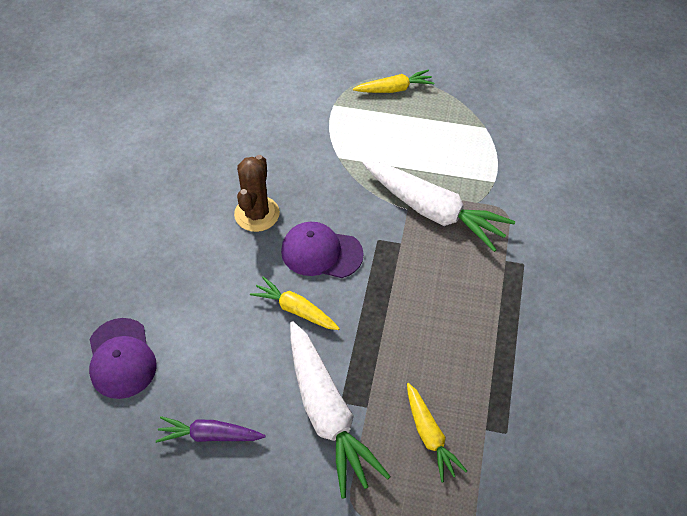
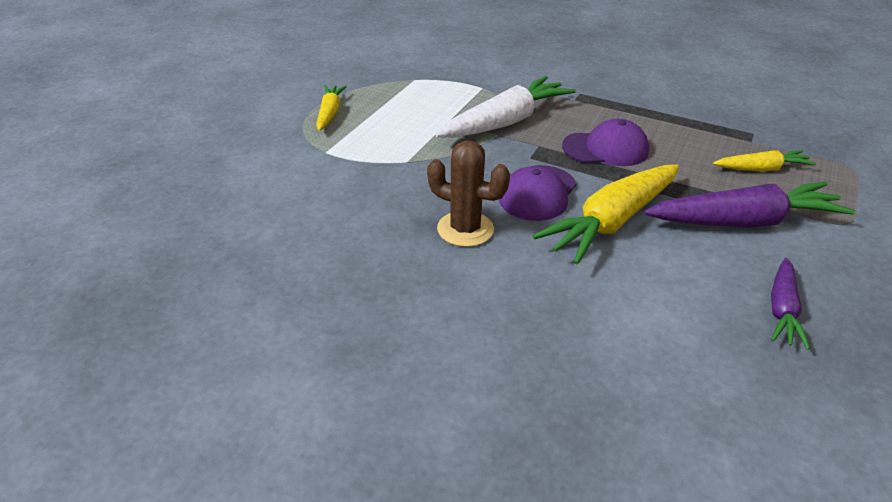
camera: 75 degrees left, 15 degrees down
(121, 358) = (672, 380): purple cap -> purple cap (605, 149)
(295, 310) = (612, 222): yellow carrot -> yellow carrot, size x1.83
(327, 413) = (744, 221): white carrot -> purple carrot

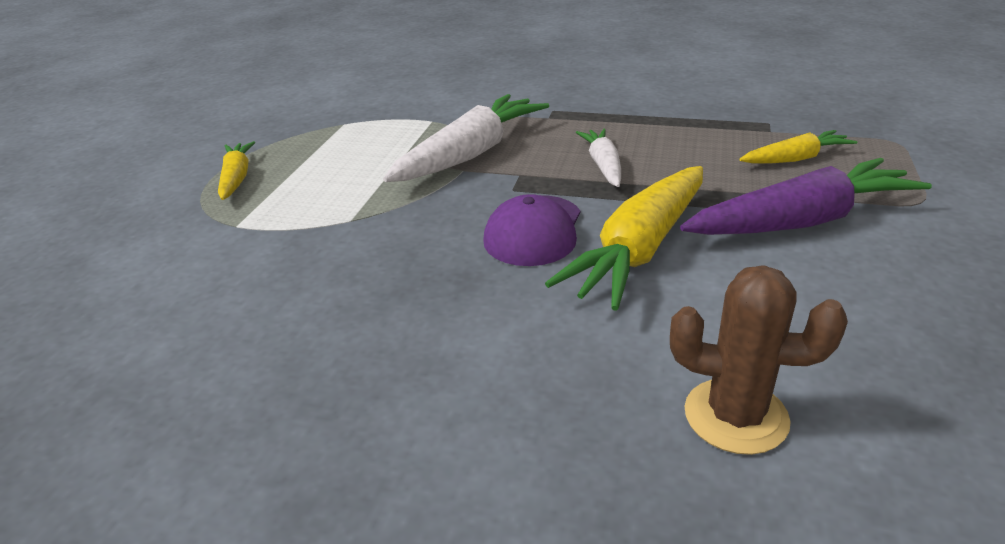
camera: 10 degrees left, 5 degrees down
(465, 229) = (448, 293): brown cactus -> brown cactus (736, 416)
(605, 149) = (603, 165): purple cap -> white carrot
(782, 309) = (896, 321): purple carrot -> none

